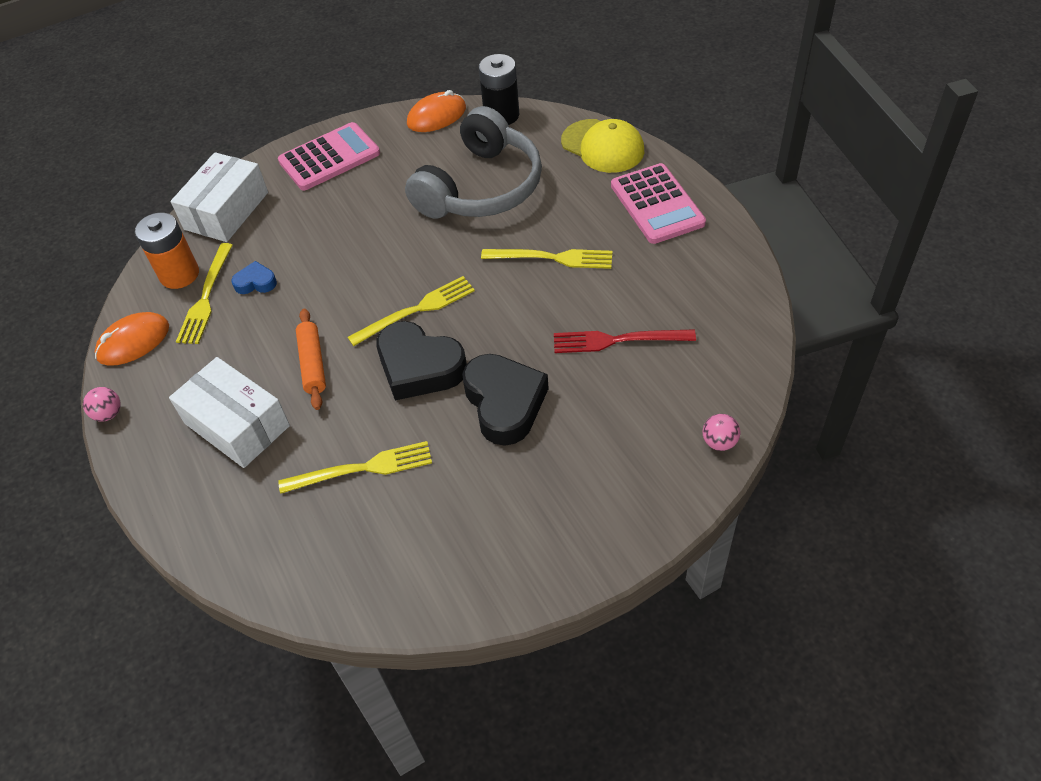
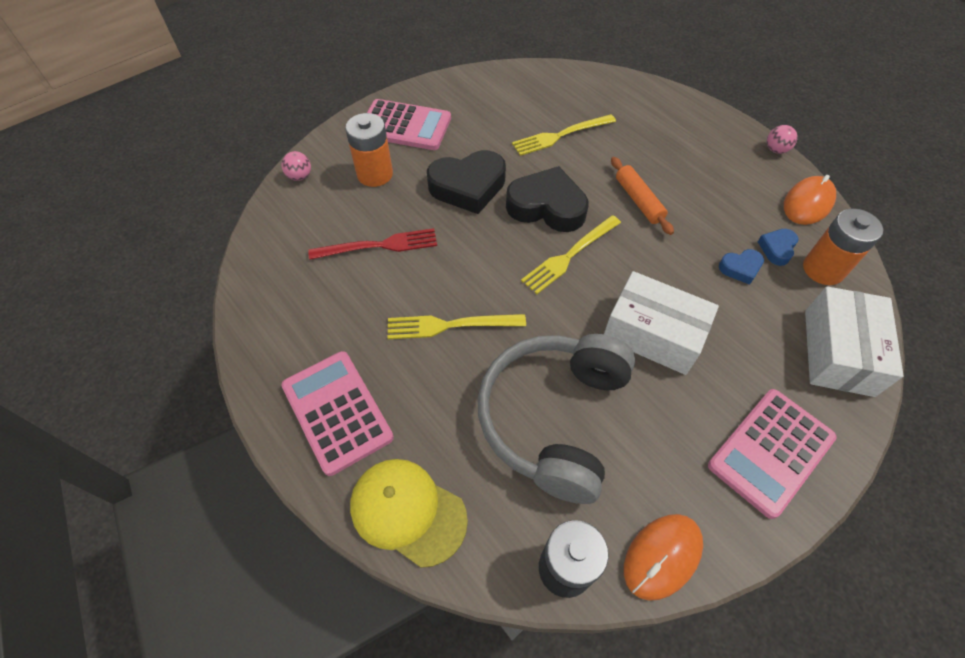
camera: 165 degrees right, 5 degrees up
(206, 297) = (777, 249): yellow fork -> blue heart
(237, 424) = (670, 152): white box -> white box (653, 334)
(504, 403) = (468, 187): black heart -> black heart turned 75 degrees counterclockwise
(574, 513) = (405, 126): none -> pink calculator
(620, 434) = (375, 174): none -> orange battery

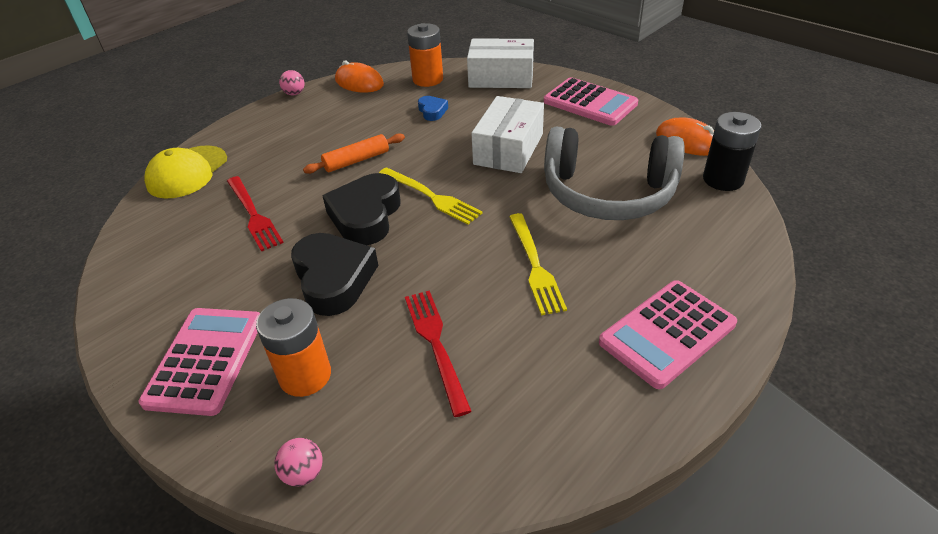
camera: 95 degrees left, 15 degrees down
(408, 511) = (734, 264): yellow cap -> yellow cap (187, 172)
(560, 135) = (253, 215): yellow fork -> red fork
(777, 249) = (409, 96): blue heart -> none

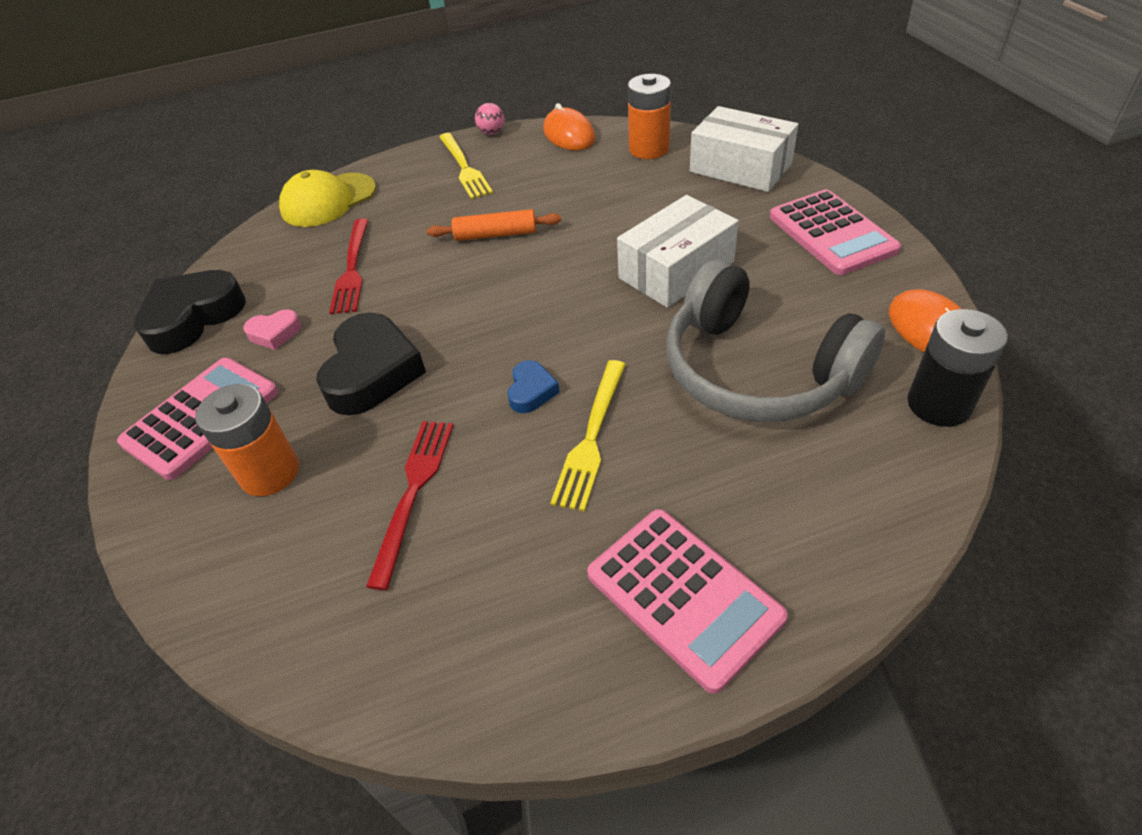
camera: 30 degrees right, 5 degrees up
(222, 279) = (275, 333): none -> pink heart
(303, 473) = (194, 580): pink ball -> none
(366, 216) = (456, 307): black heart -> black heart (193, 317)
(431, 197) = (541, 306): yellow fork -> yellow fork (464, 168)
(432, 111) = (623, 193): blue heart -> blue heart (531, 391)
(667, 333) = (684, 596): pink calculator -> pink calculator turned 120 degrees counterclockwise

